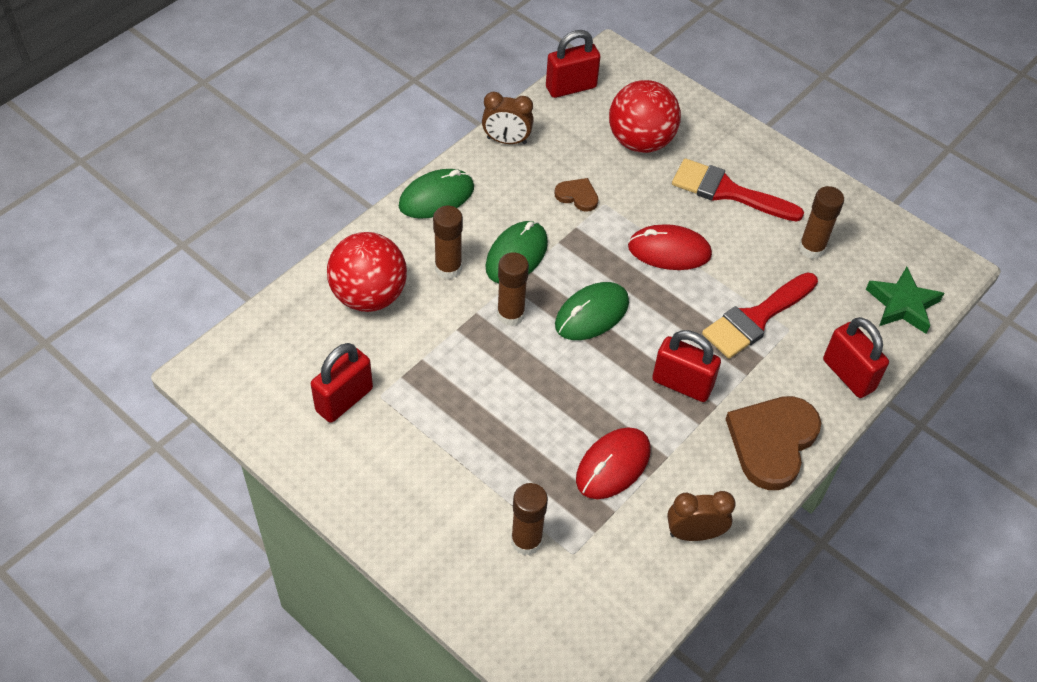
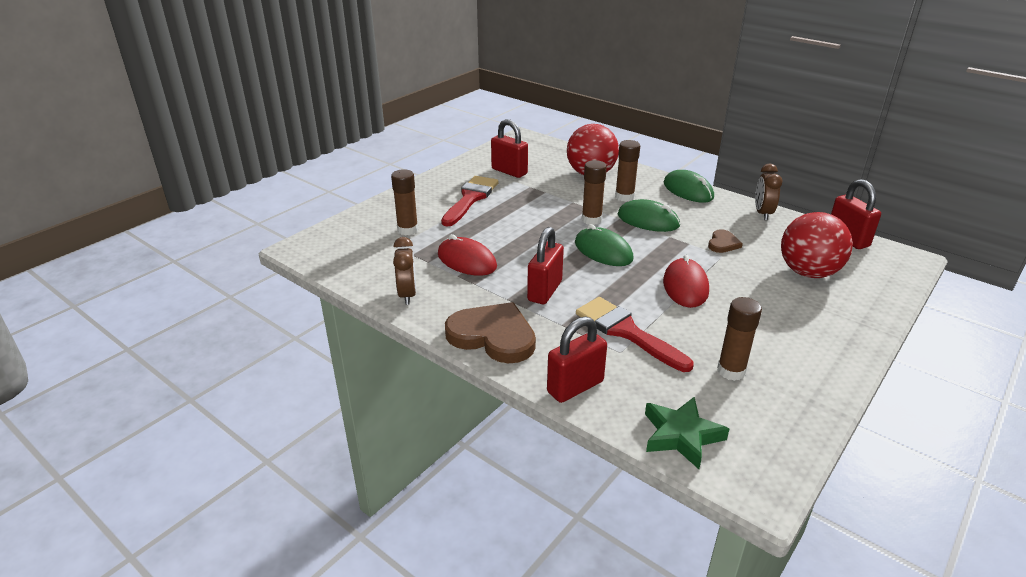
camera: 90 degrees right, 20 degrees down
(727, 191) = (777, 319): red brush -> red brush (470, 198)

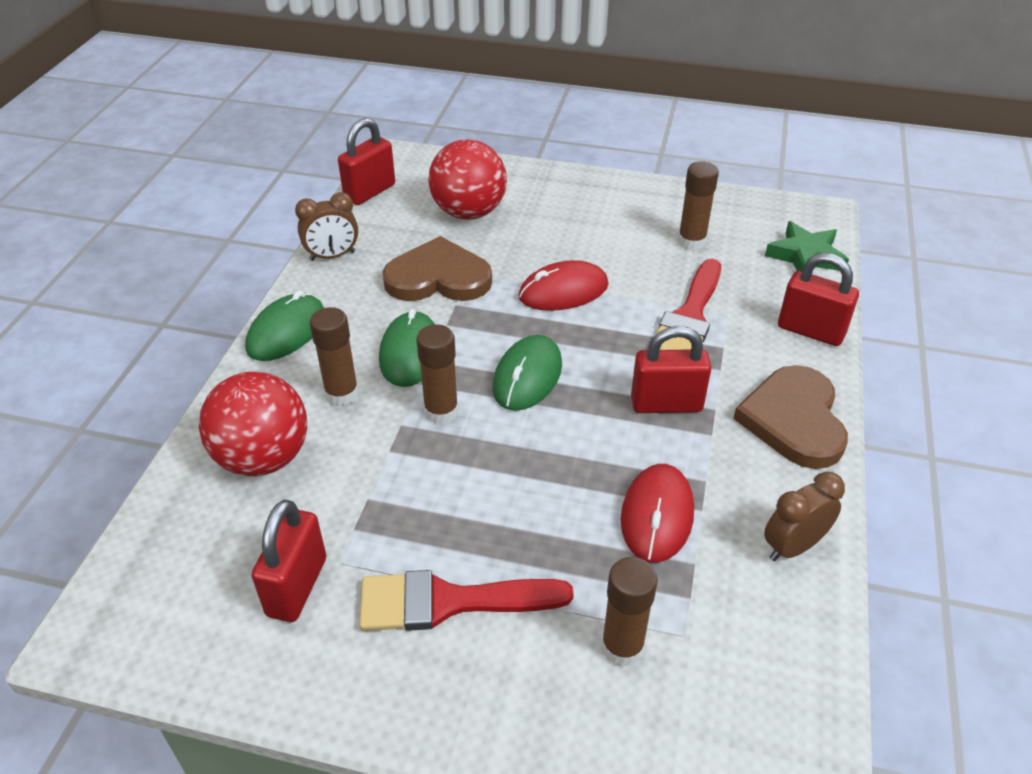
camera: 115 degrees left, 10 degrees up
(723, 243) = (438, 277): brown heart -> brown heart, size x2.06

